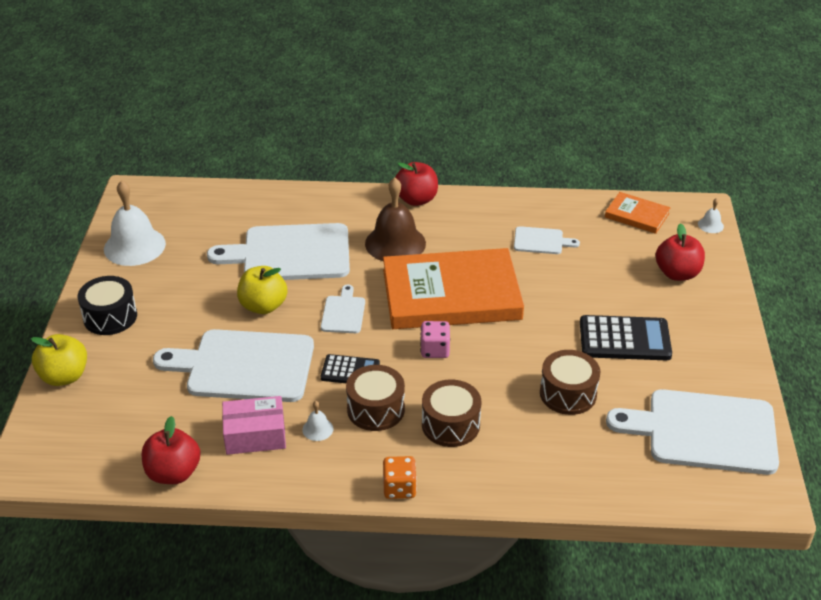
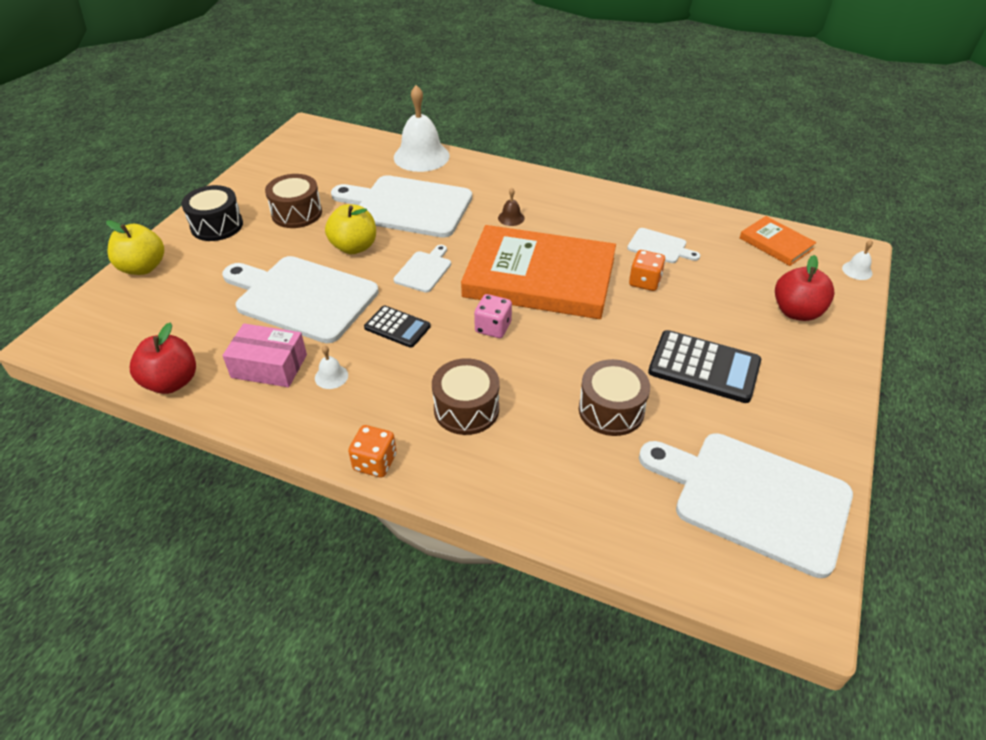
camera: 20 degrees right, 5 degrees up
(134, 246) = (278, 171): white bell -> white bell (421, 156)
(376, 409) = (399, 372): brown drum -> brown drum (297, 213)
(395, 243) = (511, 218): brown bell -> brown bell, size x0.43
(416, 199) = (553, 183): red apple -> none
(543, 276) = (644, 282): none -> orange dice

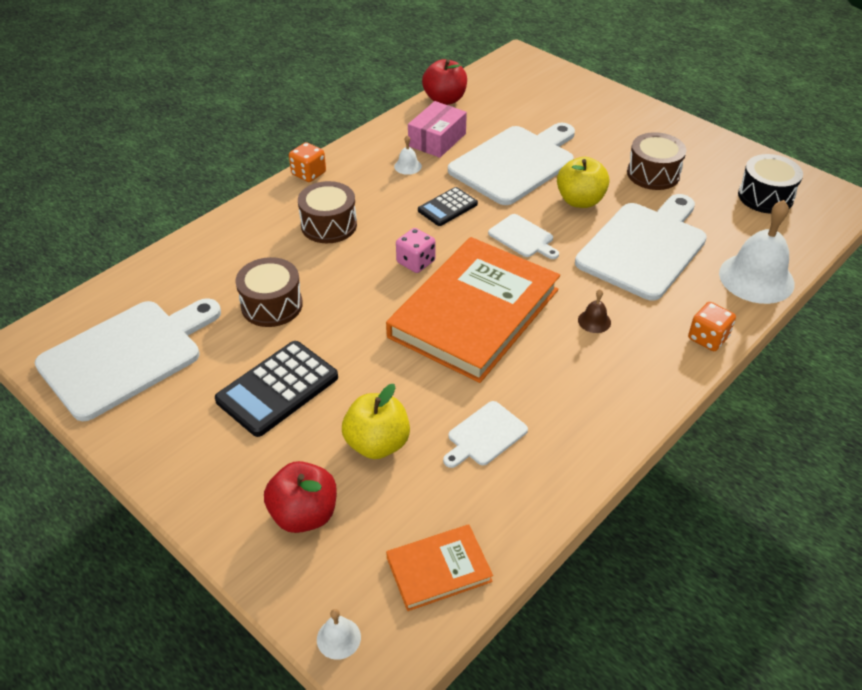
camera: 110 degrees right, 0 degrees up
(143, 267) = (593, 91): yellow apple -> yellow apple (377, 444)
(217, 225) = (646, 128): black drum -> black drum (765, 196)
(644, 282) = (427, 395): orange dice -> orange dice (708, 338)

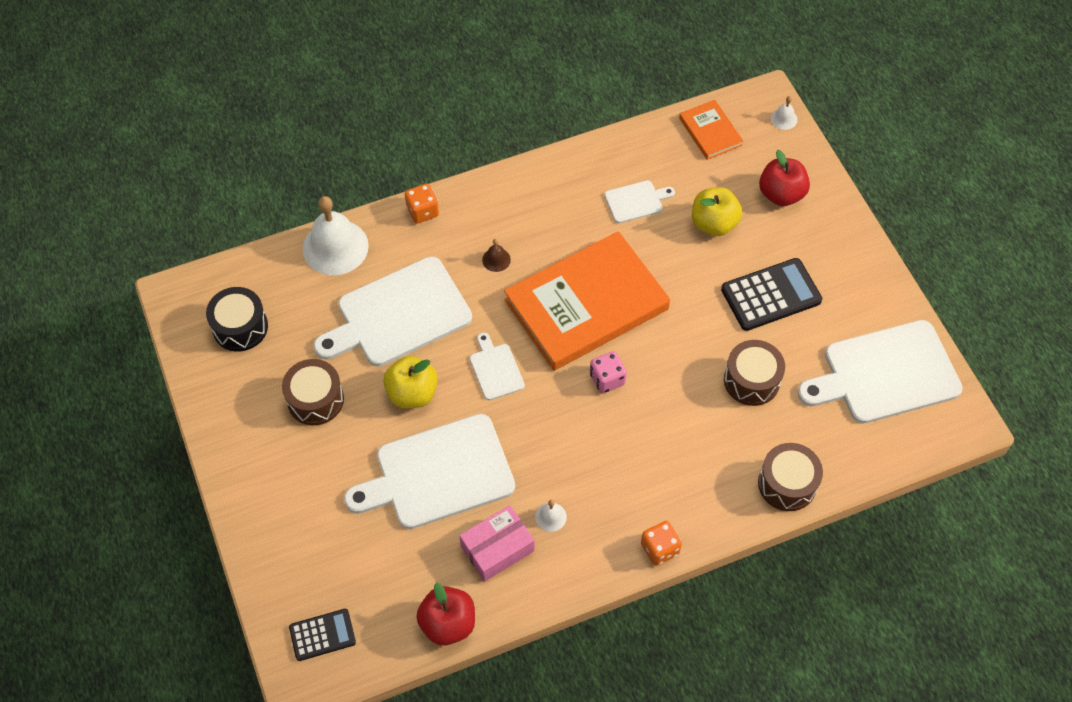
camera: 155 degrees left, 15 degrees up
(329, 225) = (667, 460): brown drum -> brown drum (787, 484)
(439, 569) = (710, 132): orange book -> orange book turned 60 degrees clockwise
(447, 207) = (542, 437): black calculator -> black calculator (322, 635)

